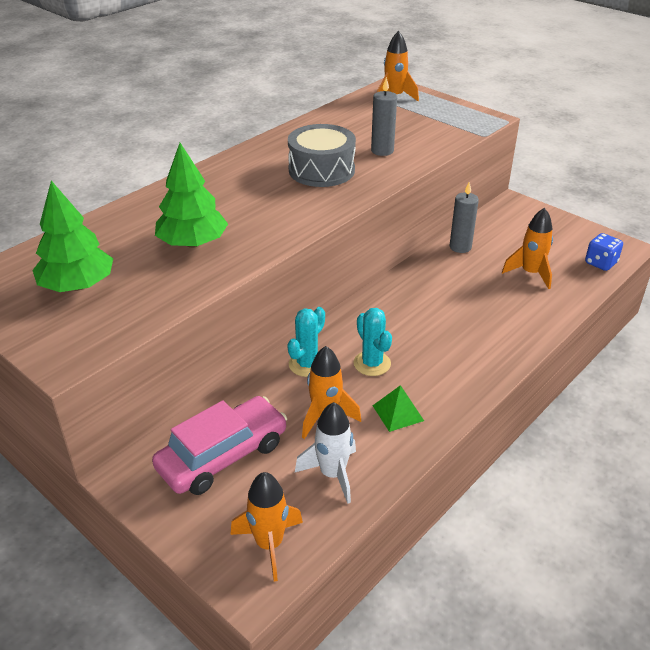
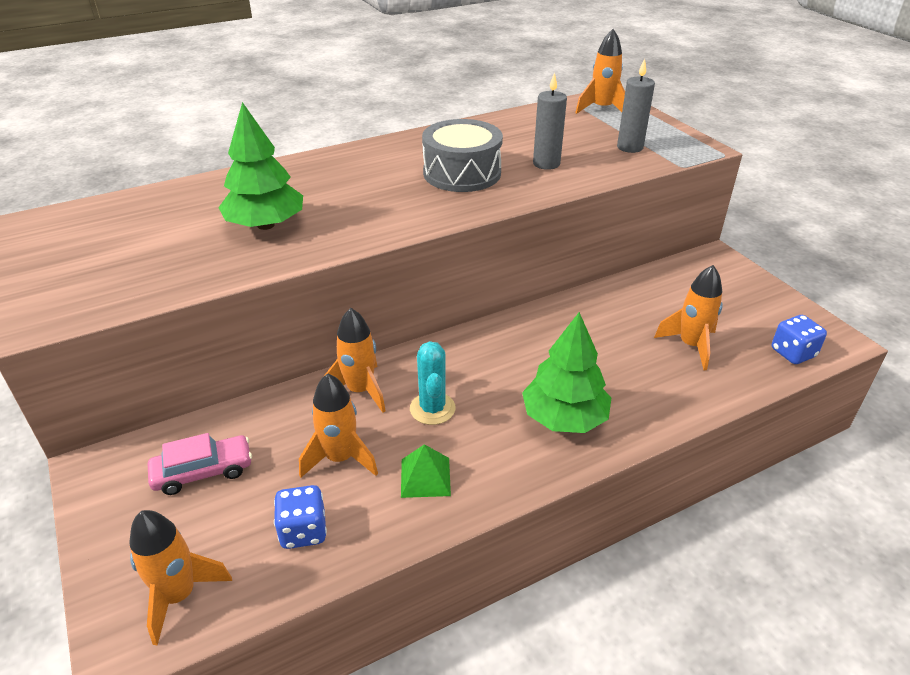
camera: 20 degrees right, 0 degrees up
(77, 285) = (119, 245): green tree -> green tree (564, 418)
(223, 456) = (203, 472): pink car -> pink car, size x0.62
(307, 364) = (360, 391): turquoise cactus -> orange rocket
(332, 474) = (303, 531): white rocket -> blue dice
(460, 247) = (620, 296): grey candle -> grey candle (630, 147)

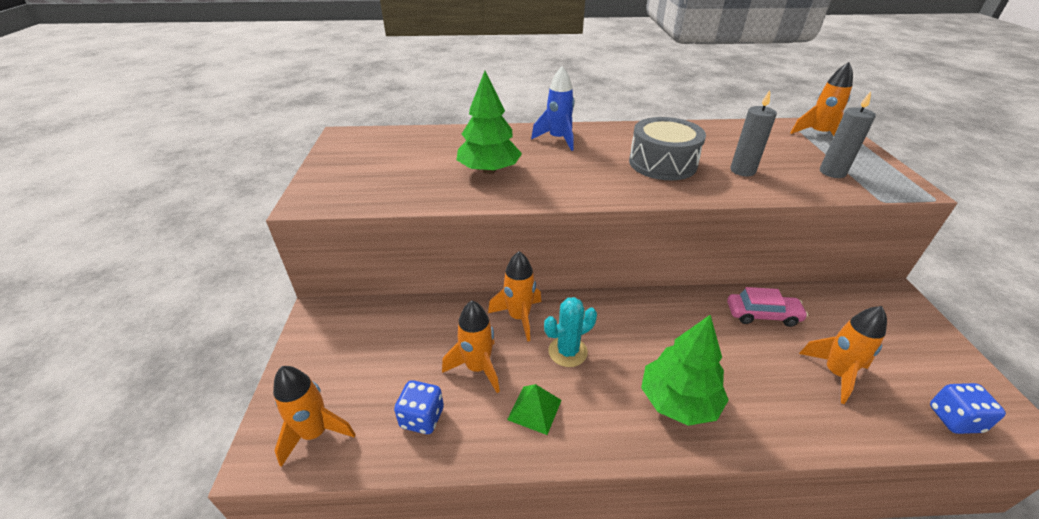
camera: 25 degrees right, 0 degrees up
(203, 472) = (380, 342): pink car -> pink car (762, 315)
(329, 170) = (558, 139): none -> blue rocket
(432, 408) = (567, 352): turquoise cactus -> turquoise cactus turned 45 degrees clockwise

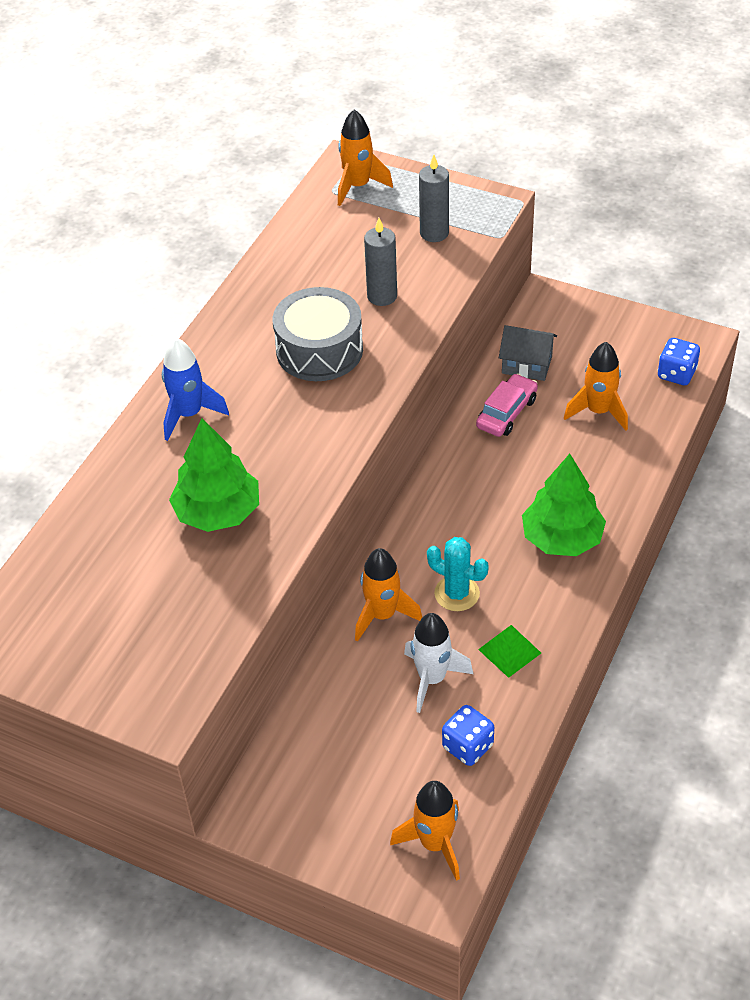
camera: 60 degrees left, 10 degrees up
(477, 368) = (432, 679): orange rocket -> white rocket
(567, 352) = (457, 593): turquoise cactus -> turquoise cactus turned 60 degrees counterclockwise
(820, 309) = (526, 365): none -> grey house

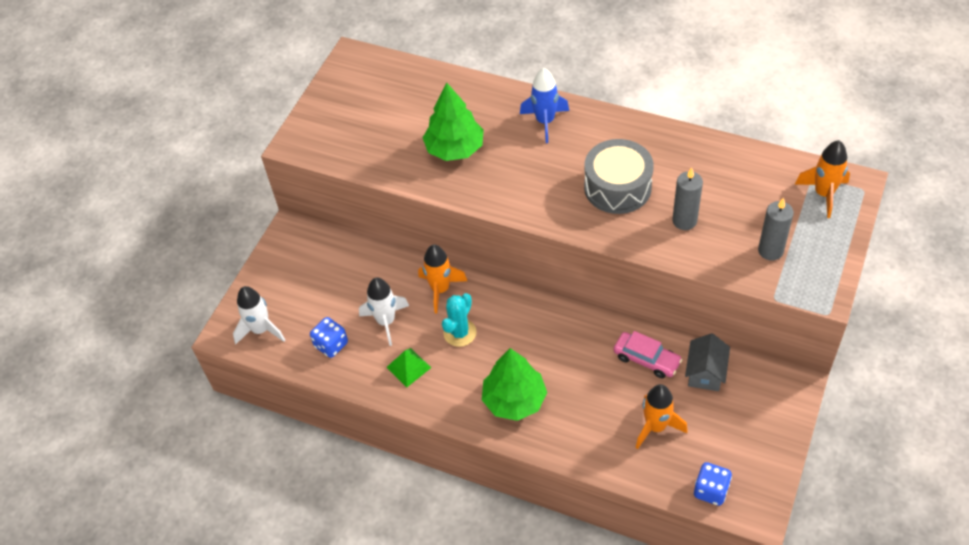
camera: 90 degrees right, 5 degrees up
(435, 844) = (261, 330): orange rocket -> white rocket

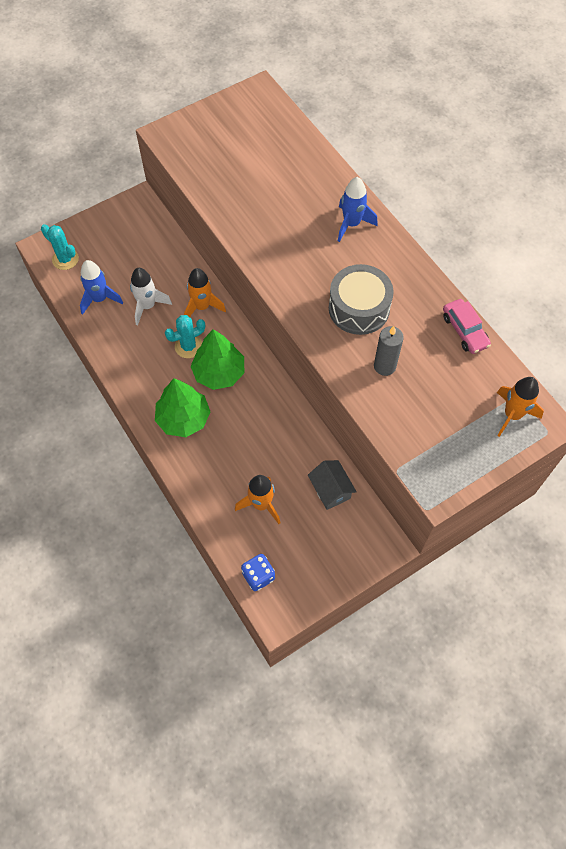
camera: 30 degrees right, 10 degrees up
(261, 330) = (65, 259): white rocket -> turquoise cactus
(331, 345) = (100, 299): blue dice -> blue rocket
(408, 367) = (135, 348): green pyramid -> none
(454, 148) = (269, 205): green tree -> green tree (219, 372)
(646, 359) = (298, 452): pink car -> pink car (464, 331)
(705, 372) = (330, 490): grey house -> grey house turned 75 degrees counterclockwise
(770, 250) = (428, 432): grey candle -> none

